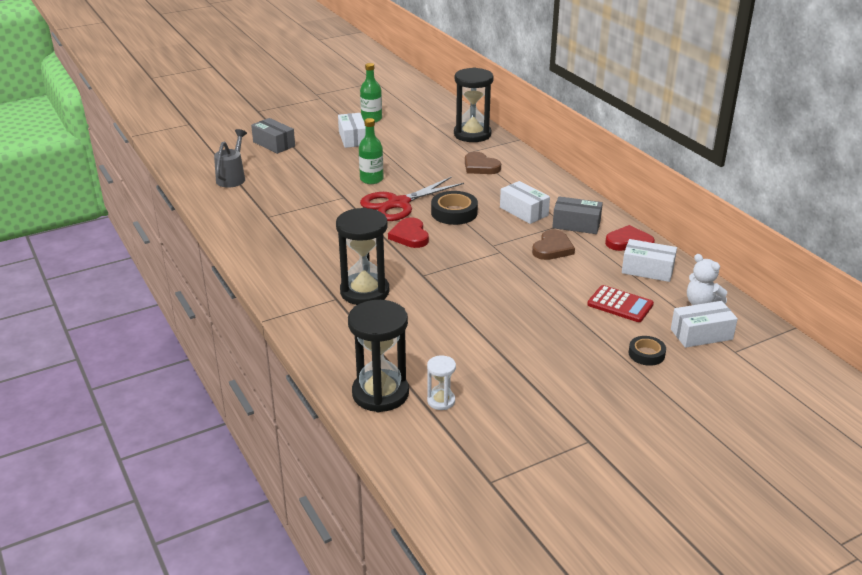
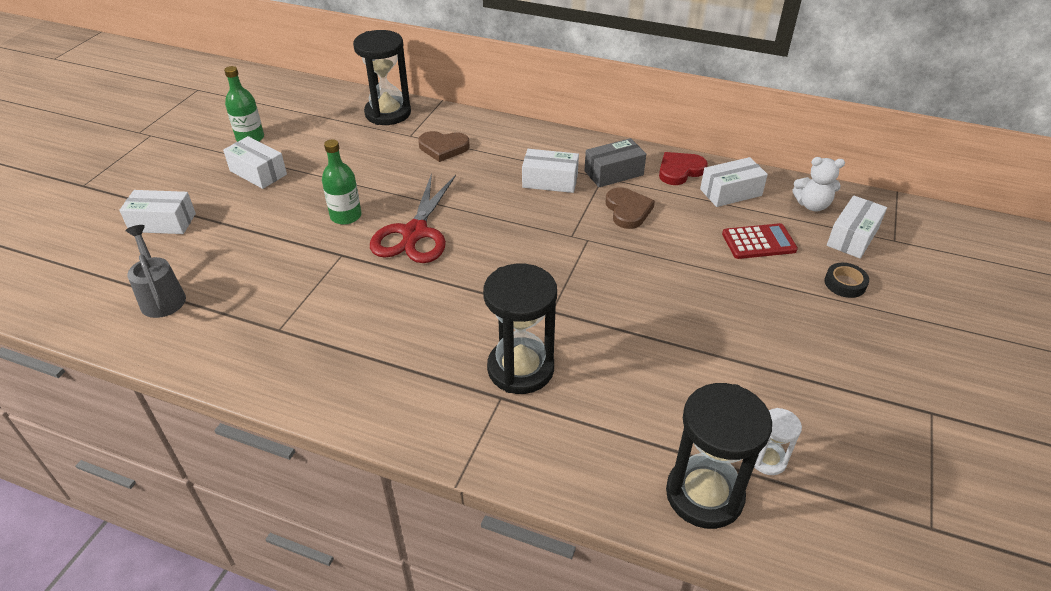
camera: 40 degrees left, 10 degrees up
(274, 144) = (163, 222): grey box -> white box
(410, 236) = (477, 268): red heart -> none
(454, 213) = (486, 216): black tape -> none

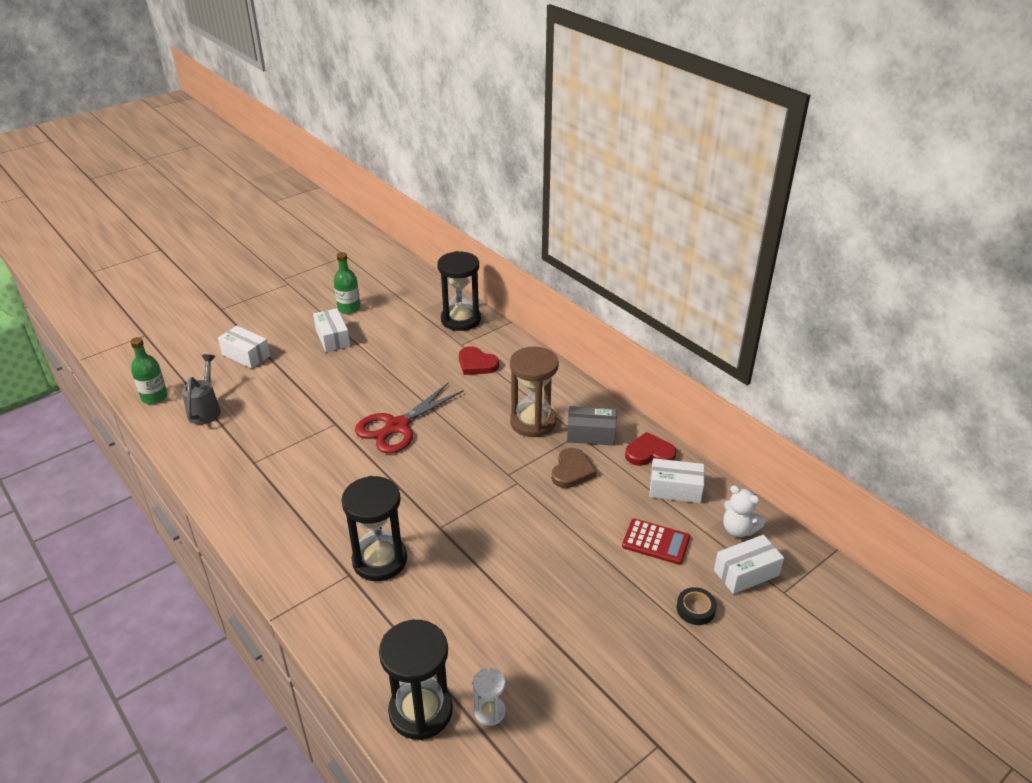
camera: 30 degrees right, 5 degrees down
(346, 216) = (362, 394): green bottle -> green bottle (154, 397)
(443, 148) = (476, 364): brown heart -> red heart
(550, 181) = (533, 422): white box -> brown hourglass

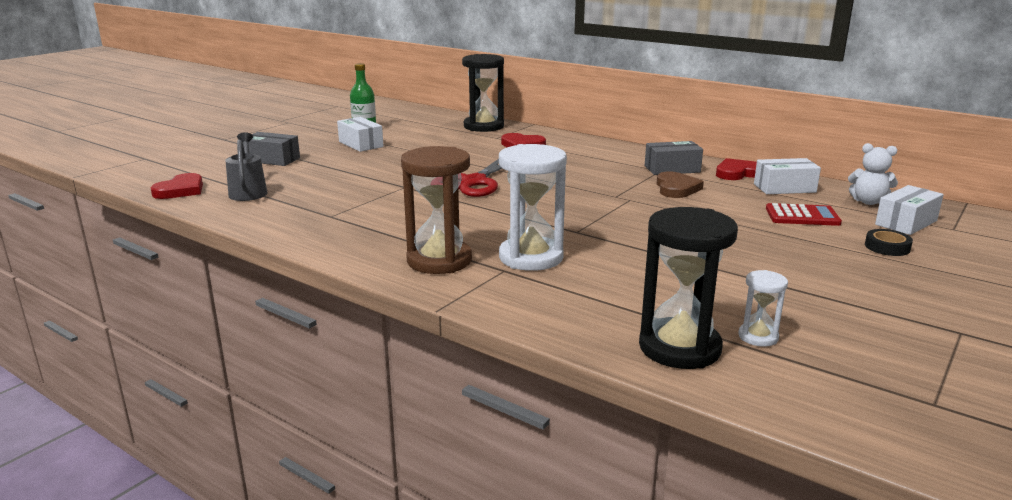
camera: 15 degrees left, 15 degrees down
(154, 397) = (180, 190): green bottle -> red heart
(246, 355) = (272, 159): white box -> grey box
(379, 560) = (531, 257): black hourglass -> white hourglass
(533, 422) = (609, 168): brown hourglass -> brown hourglass (439, 260)

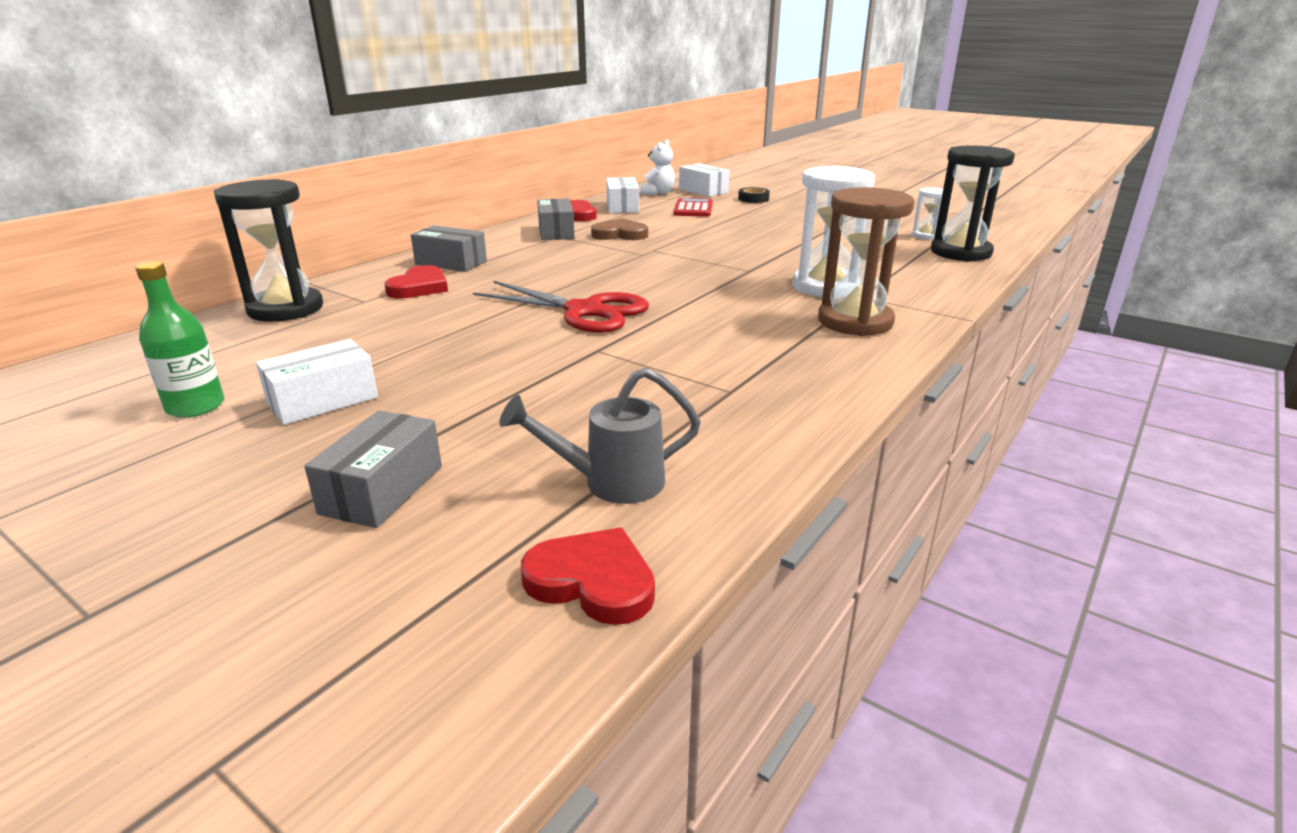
camera: 90 degrees left, 5 degrees up
(576, 148) = (451, 263): none -> grey box

